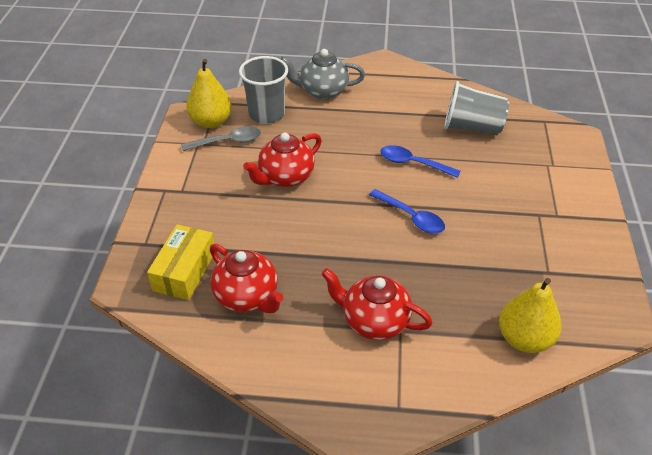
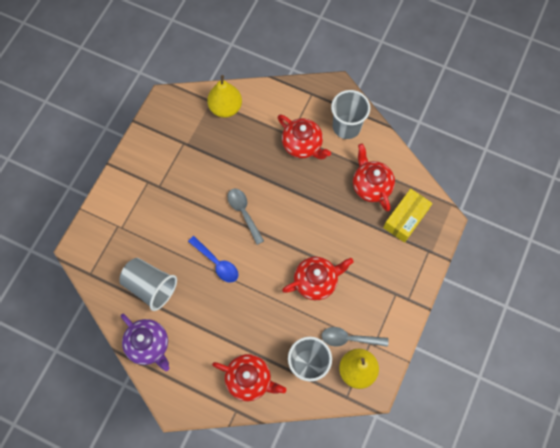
camera: 160 degrees left, 25 degrees up
(315, 371) = (346, 126): none -> grey cup
(322, 91) = (249, 379): grey teapot -> red teapot
(411, 217) = (244, 213): blue spoon -> grey spoon
(439, 89) = (149, 345): none -> purple teapot

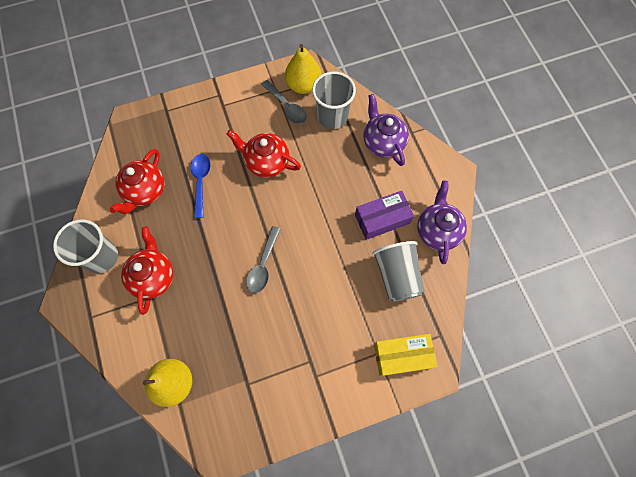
camera: 135 degrees left, 0 degrees up
(195, 317) = (382, 219): none -> purple box
(217, 263) = (326, 245): blue spoon -> blue spoon (201, 182)
(249, 379) = (383, 142): red teapot -> purple teapot
(405, 218) = (152, 145): yellow box -> yellow box (402, 356)

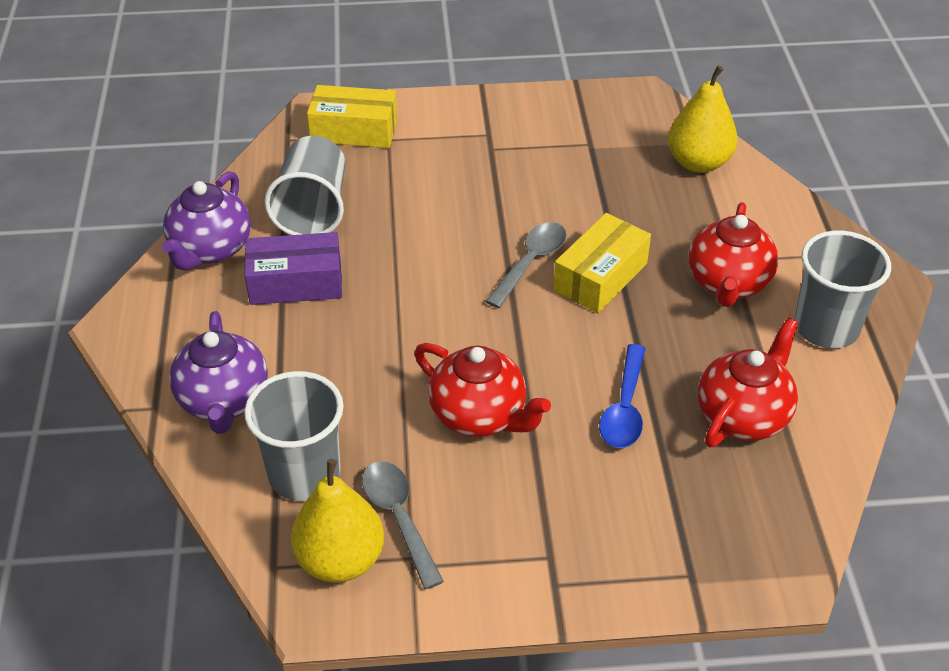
camera: 165 degrees left, 25 degrees down
(223, 264) = (600, 277): none -> yellow box

